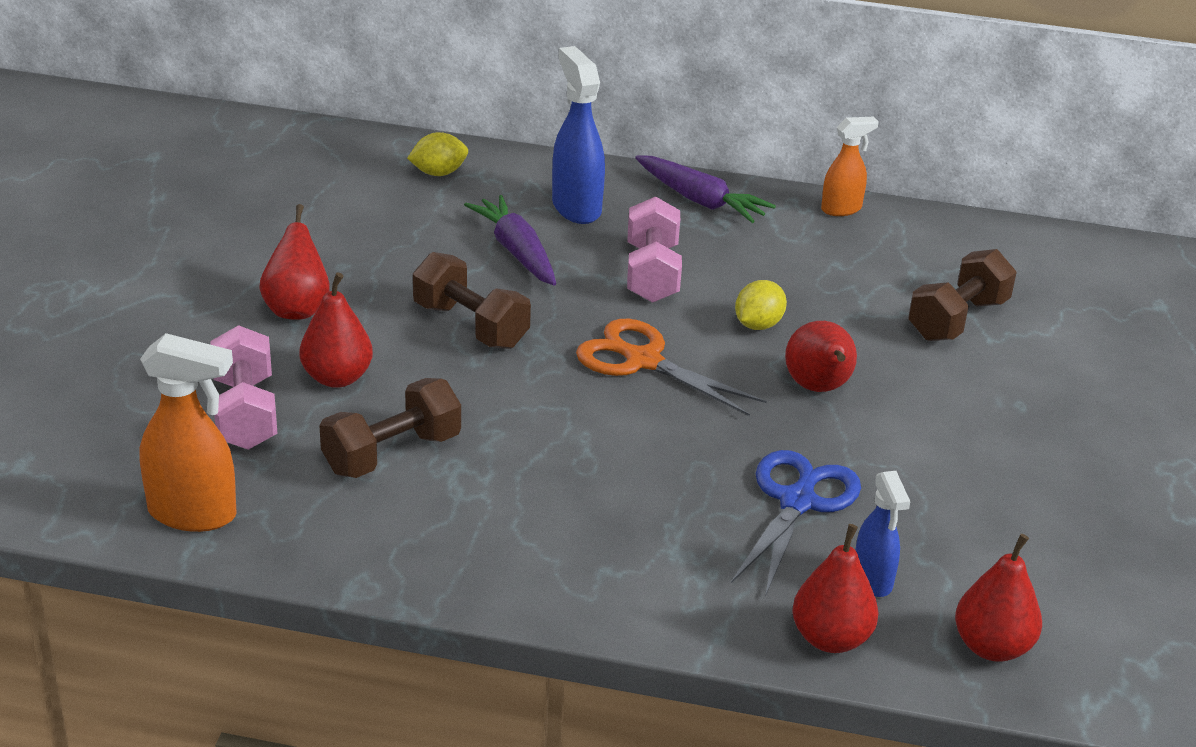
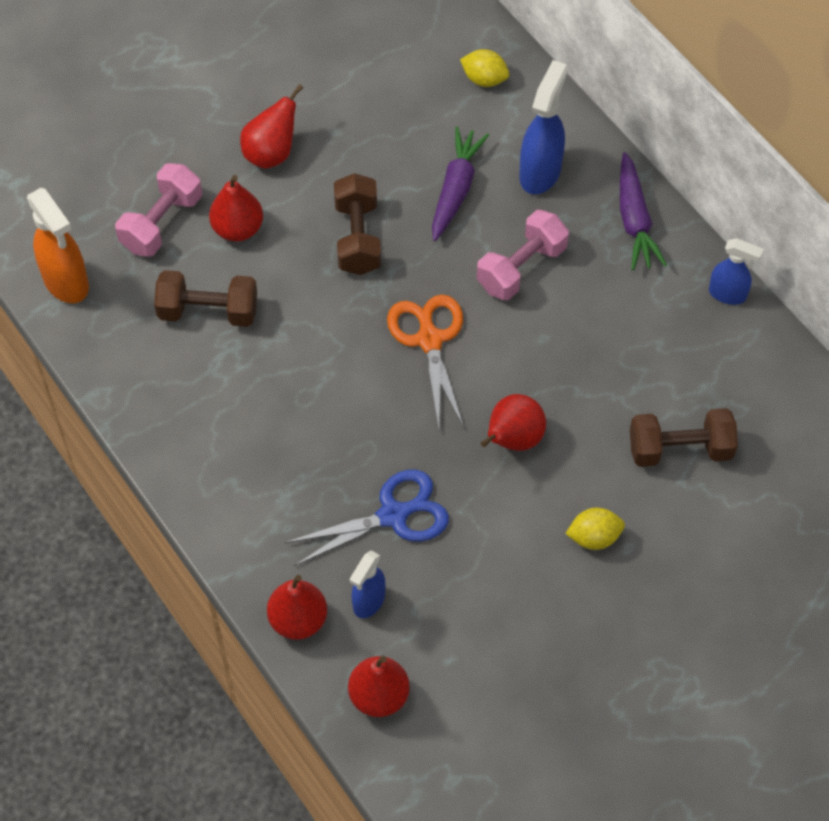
camera: 45 degrees right, 25 degrees up
(758, 325) = (538, 360): yellow lemon -> yellow lemon (594, 537)
(841, 209) = (727, 294): orange spray bottle -> blue spray bottle

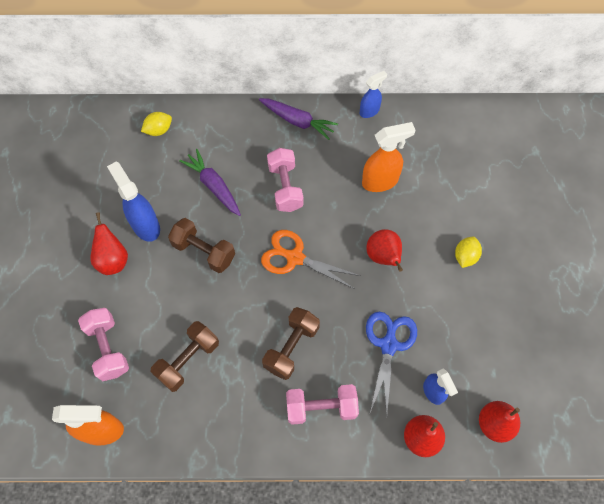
camera: 55 degrees left, 5 degrees up
(238, 229) = (147, 309): red pear -> none
(255, 487) = (321, 407): none -> pink dumbbell
(540, 172) = (236, 142): blue spray bottle -> blue spray bottle (145, 226)
(625, 371) = (380, 181): none -> orange spray bottle
(680, 449) = (441, 187): brown dumbbell -> brown dumbbell (291, 347)

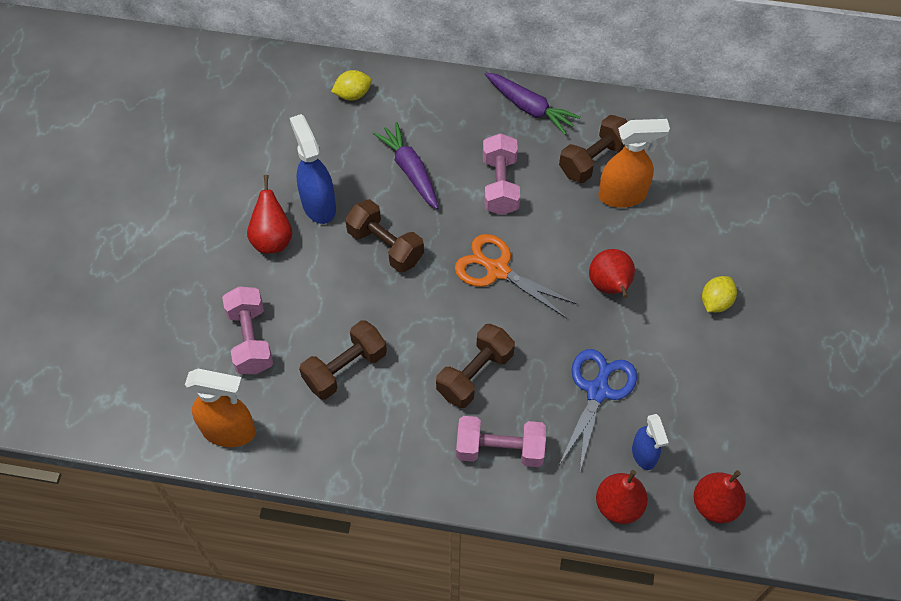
camera: 10 degrees right, 5 degrees down
(354, 156) = (594, 160): none -> brown dumbbell
(369, 111) = (624, 108): blue spray bottle -> none

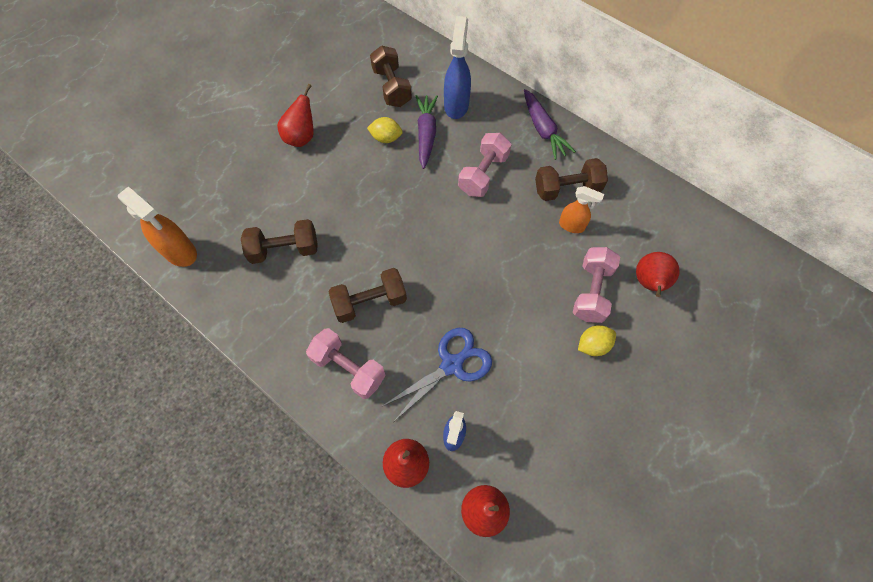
camera: 30 degrees right, 5 degrees up
(251, 339) = (239, 197): pink dumbbell -> pink dumbbell (591, 292)
(318, 205) = (347, 129): blue spray bottle -> blue spray bottle (456, 105)
(353, 94) = (423, 66): yellow lemon -> yellow lemon (386, 138)
(385, 246) = (372, 178): brown dumbbell -> brown dumbbell (391, 87)
(497, 270) = (439, 234): orange scissors -> none
(610, 286) = (515, 289): red pear -> red pear (649, 283)
(623, 195) = (572, 226): orange spray bottle -> orange spray bottle, size x0.63

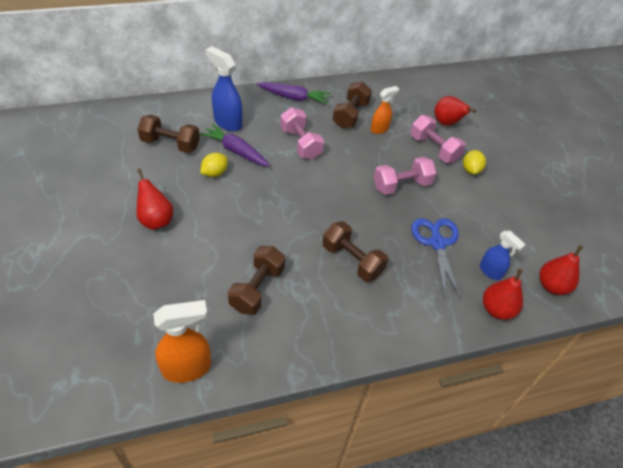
camera: 60 degrees left, 15 degrees down
(349, 368) = (398, 303): pink dumbbell -> pink dumbbell (401, 185)
(370, 302) = (352, 260): brown dumbbell -> brown dumbbell turned 60 degrees counterclockwise

